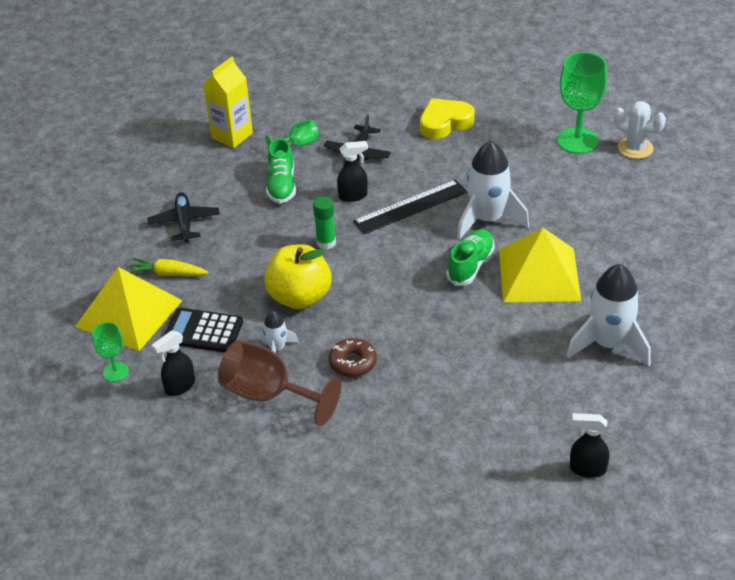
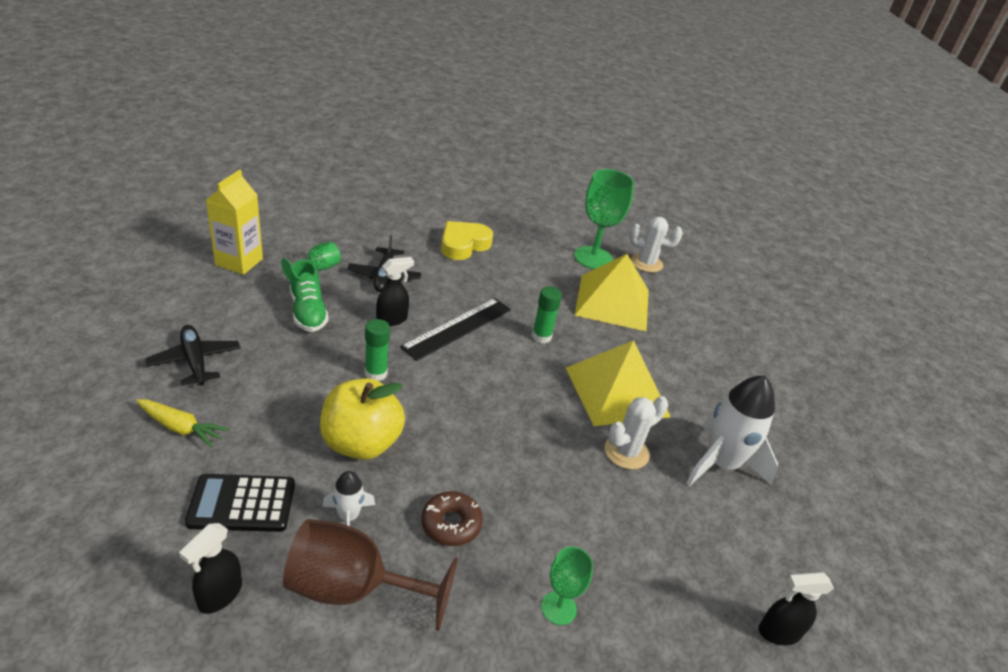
camera: 25 degrees left, 5 degrees down
(116, 372) = (116, 585): green goblet -> green goblet (558, 608)
(128, 313) = (129, 489): yellow pyramid -> yellow pyramid (612, 302)
(168, 274) = (181, 428): yellow carrot -> yellow carrot turned 150 degrees counterclockwise
(470, 265) = (543, 387): green shoe -> none
(487, 219) = (541, 337): white rocket -> green glue stick
(523, 326) = (626, 452): none -> white cactus

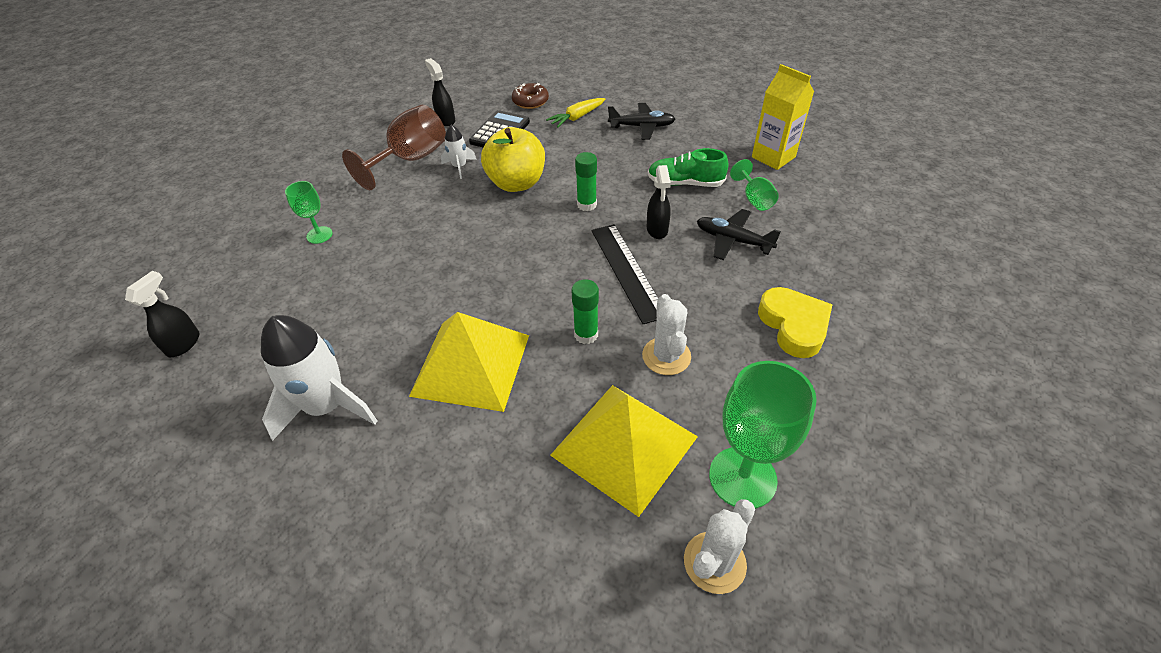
camera: 125 degrees right, 10 degrees up
(451, 524) = (418, 206): brown donut -> brown donut (530, 101)
(626, 452) = (398, 333): white cactus -> white cactus (666, 356)

